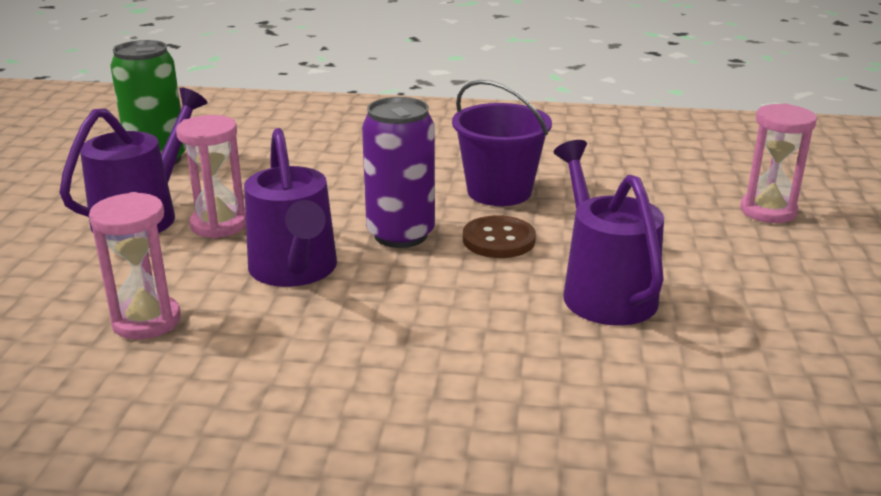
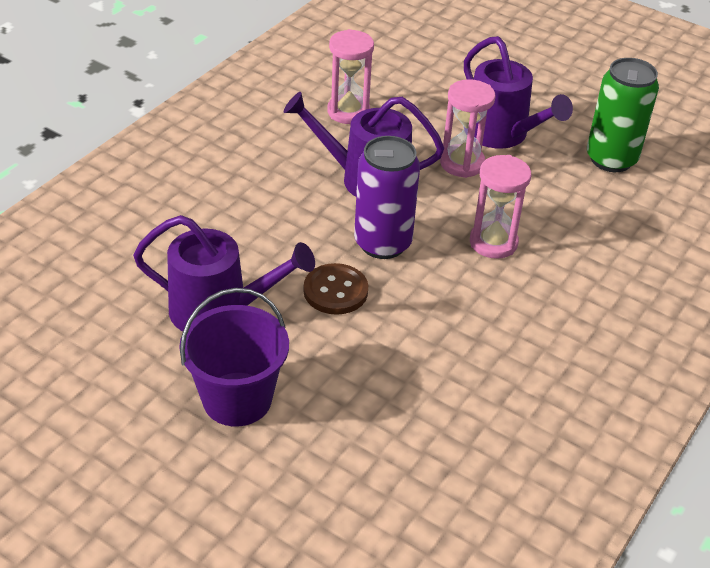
camera: 115 degrees right, 15 degrees up
(499, 191) = (422, 330): purple bucket -> purple bucket (237, 399)
(768, 211) = (251, 502): pink hourglass -> pink hourglass (493, 242)

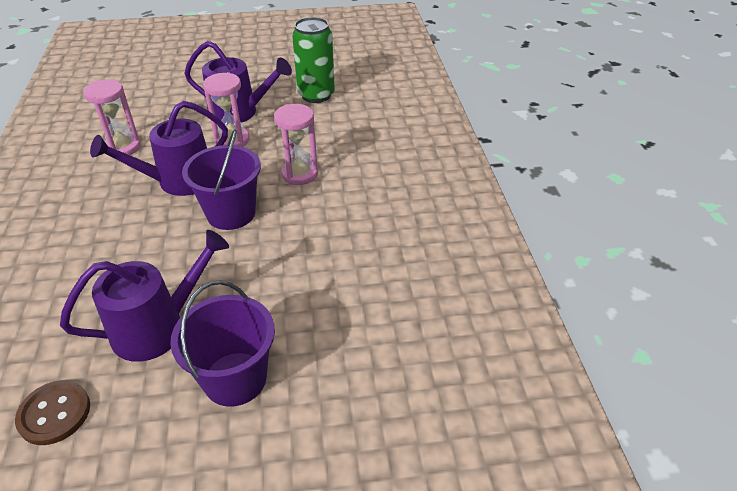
camera: 40 degrees left, 0 degrees up
(335, 291) = (230, 261): brown button -> brown button (54, 413)
(382, 243) = (231, 213): purple can -> purple bucket

